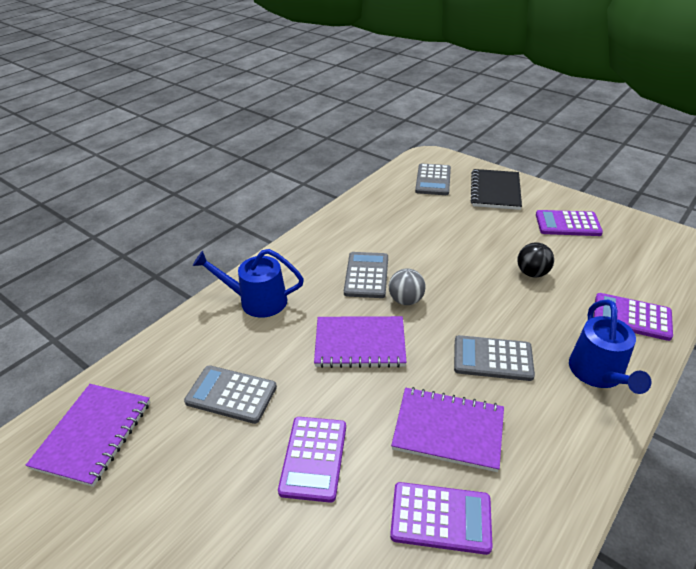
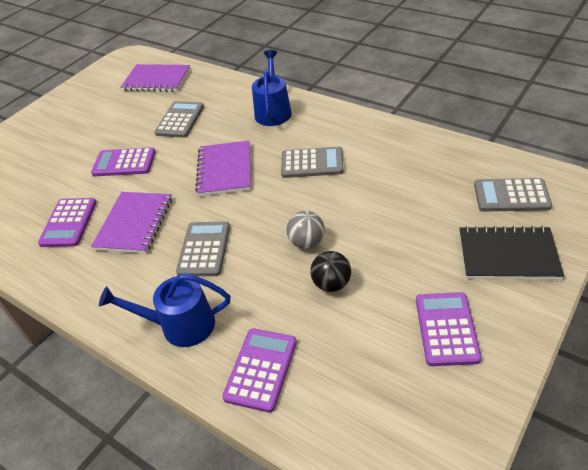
camera: 90 degrees right, 5 degrees up
(406, 300) = (279, 191): grey ball -> grey ball (307, 242)

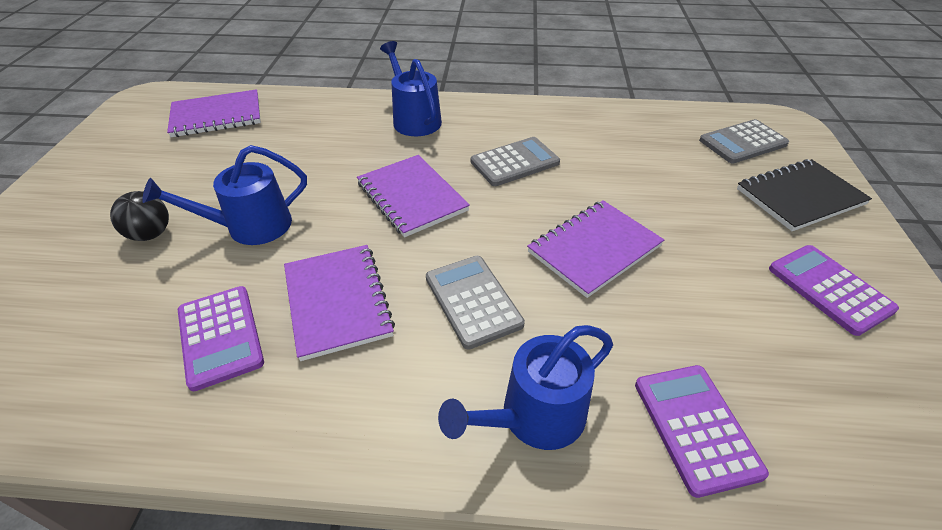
camera: 35 degrees left, 0 degrees up
(124, 163) = (251, 226): purple calculator -> blue watering can
(180, 120) = (294, 154): grey calculator -> none
(307, 242) = (594, 249): grey ball -> purple notebook
(331, 284) = (669, 286): black ball -> black ball (151, 234)

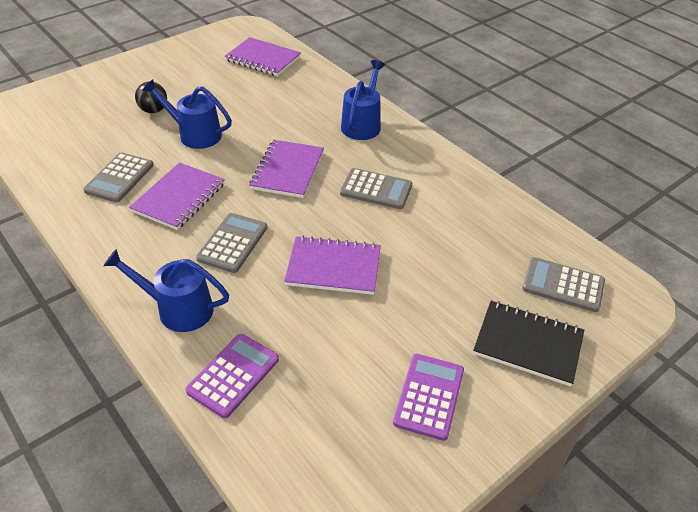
camera: 45 degrees right, 0 degrees up
(220, 336) = (119, 178): purple calculator -> grey calculator

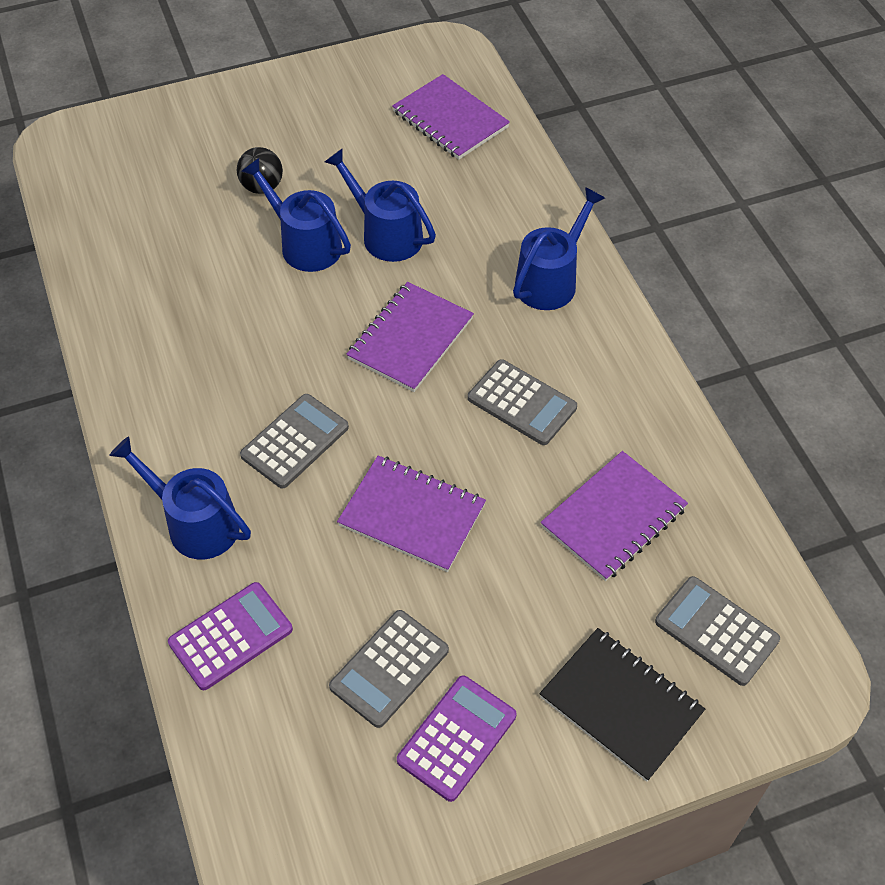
camera: 20 degrees right, 10 degrees up
(119, 178) = (183, 297): grey calculator -> grey calculator (389, 668)
(179, 198) = (249, 349): purple notebook -> purple notebook (613, 517)
(247, 120) = (386, 234): none -> blue watering can

